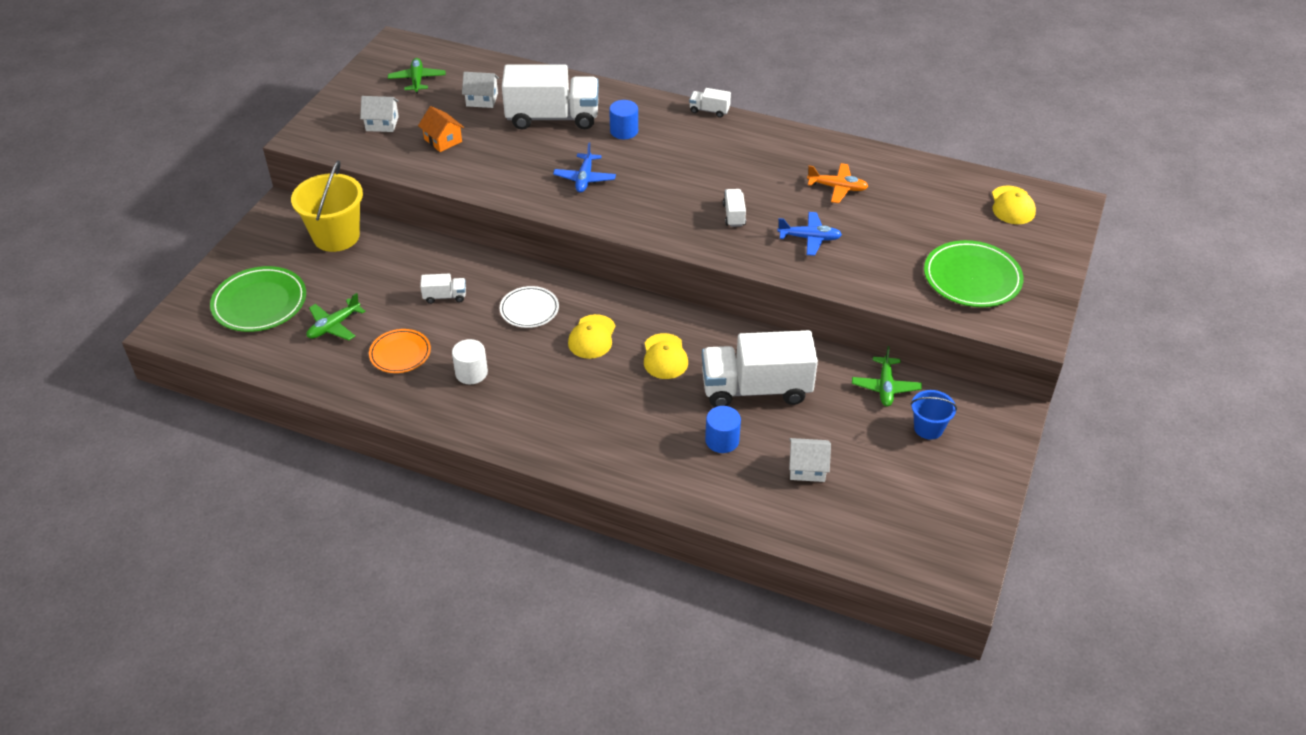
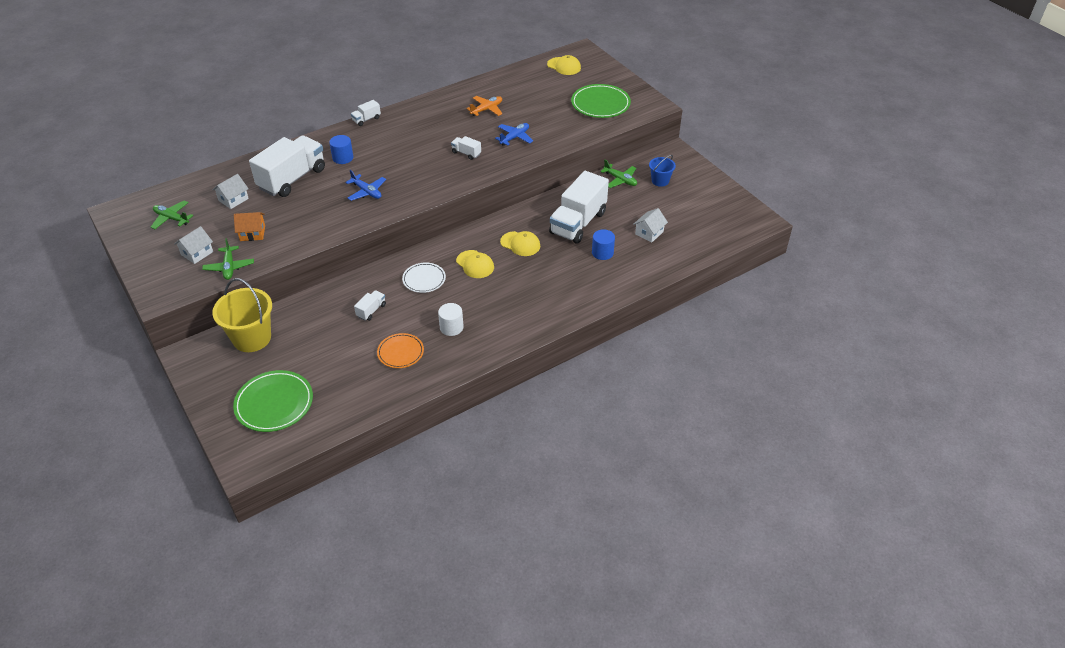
camera: 55 degrees left, 0 degrees up
(334, 326) = (340, 374): green plane -> green plane (229, 267)

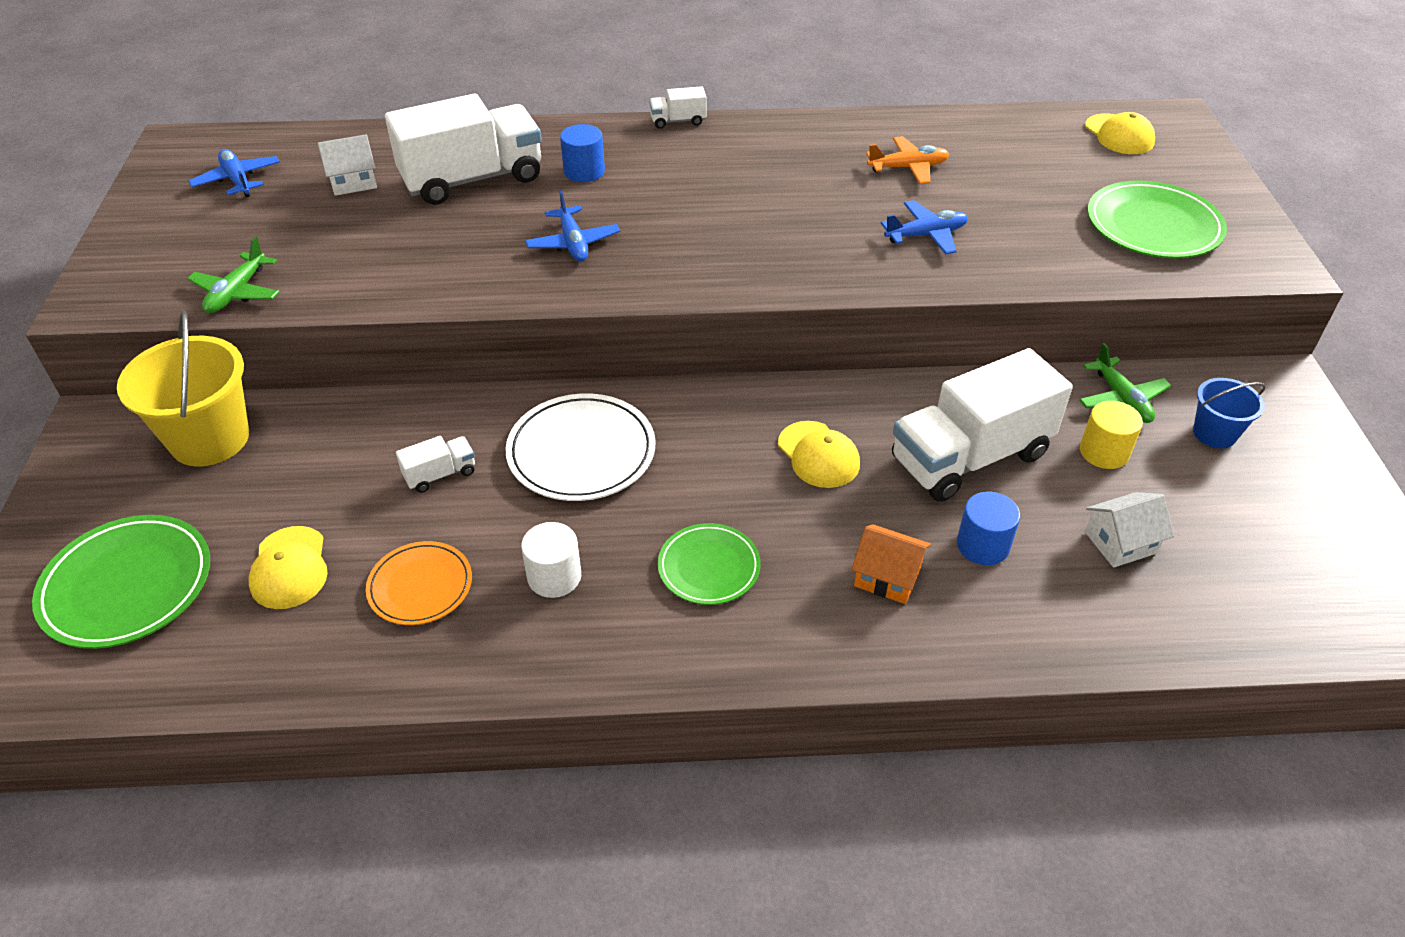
camera: 30 degrees right, 0 degrees up
(171, 218) = (238, 180): green plane -> blue plane
(197, 253) = (215, 250): white house -> none
(252, 233) = (327, 248): orange house -> orange house (887, 577)
(424, 279) = (581, 452): white plate -> white plate, size x1.59
(466, 153) = (809, 234): white truck -> none
(475, 264) = (698, 461): yellow cap -> yellow cap (289, 568)
(508, 300) = (709, 567): none -> green plate
(625, 202) = (1104, 452): none -> yellow cylinder

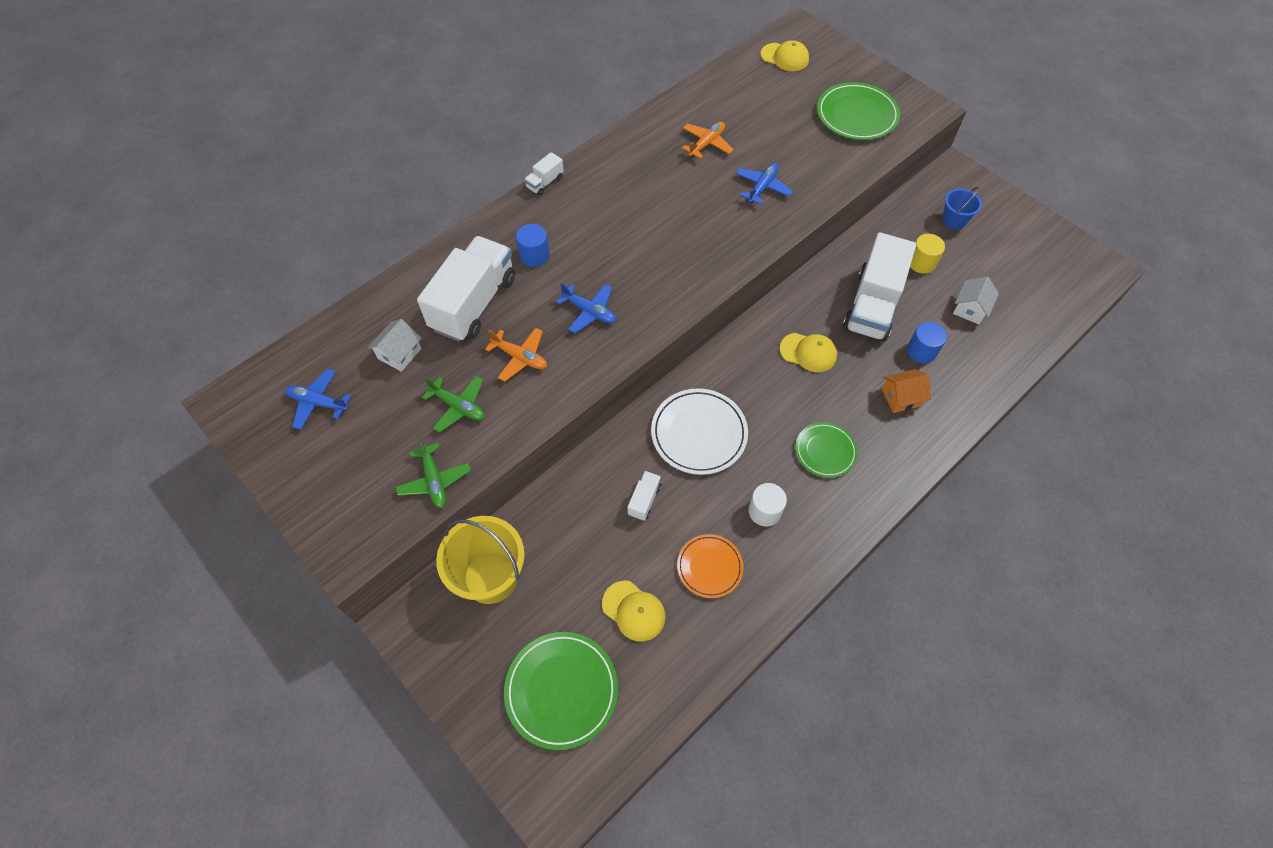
camera: 40 degrees left, 15 degrees up
(452, 243) = (520, 357): none -> orange plane
(1121, 399) = (902, 226): green plane -> green plane (458, 406)

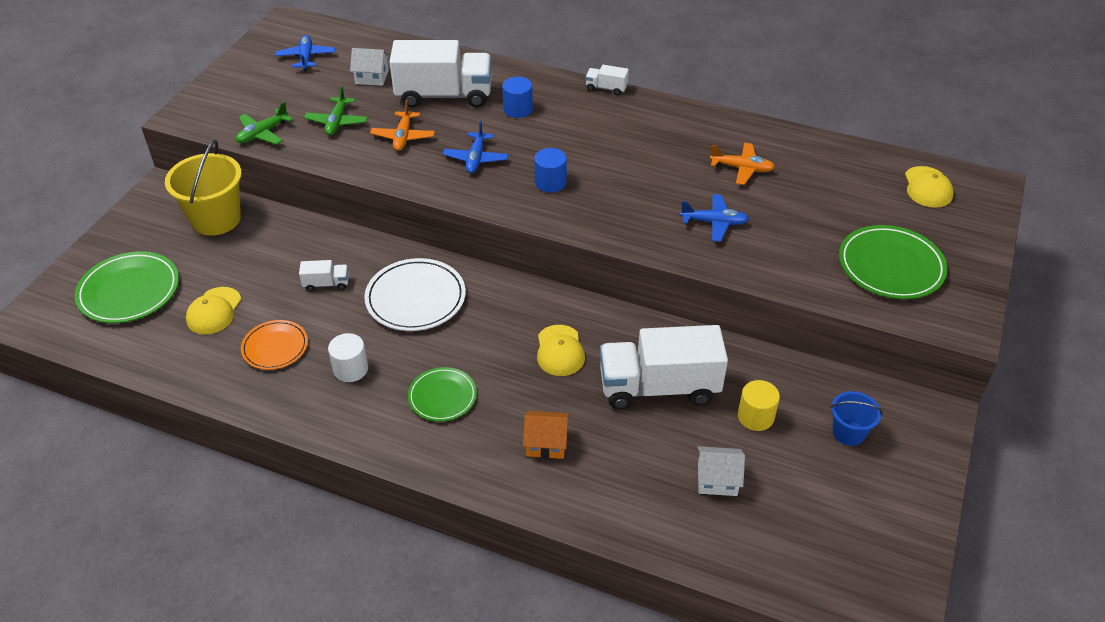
camera: 65 degrees right, 15 degrees down
(901, 397) = (546, 443): orange house -> orange house turned 45 degrees counterclockwise
(921, 351) = (622, 447): blue cylinder -> blue cylinder (550, 182)

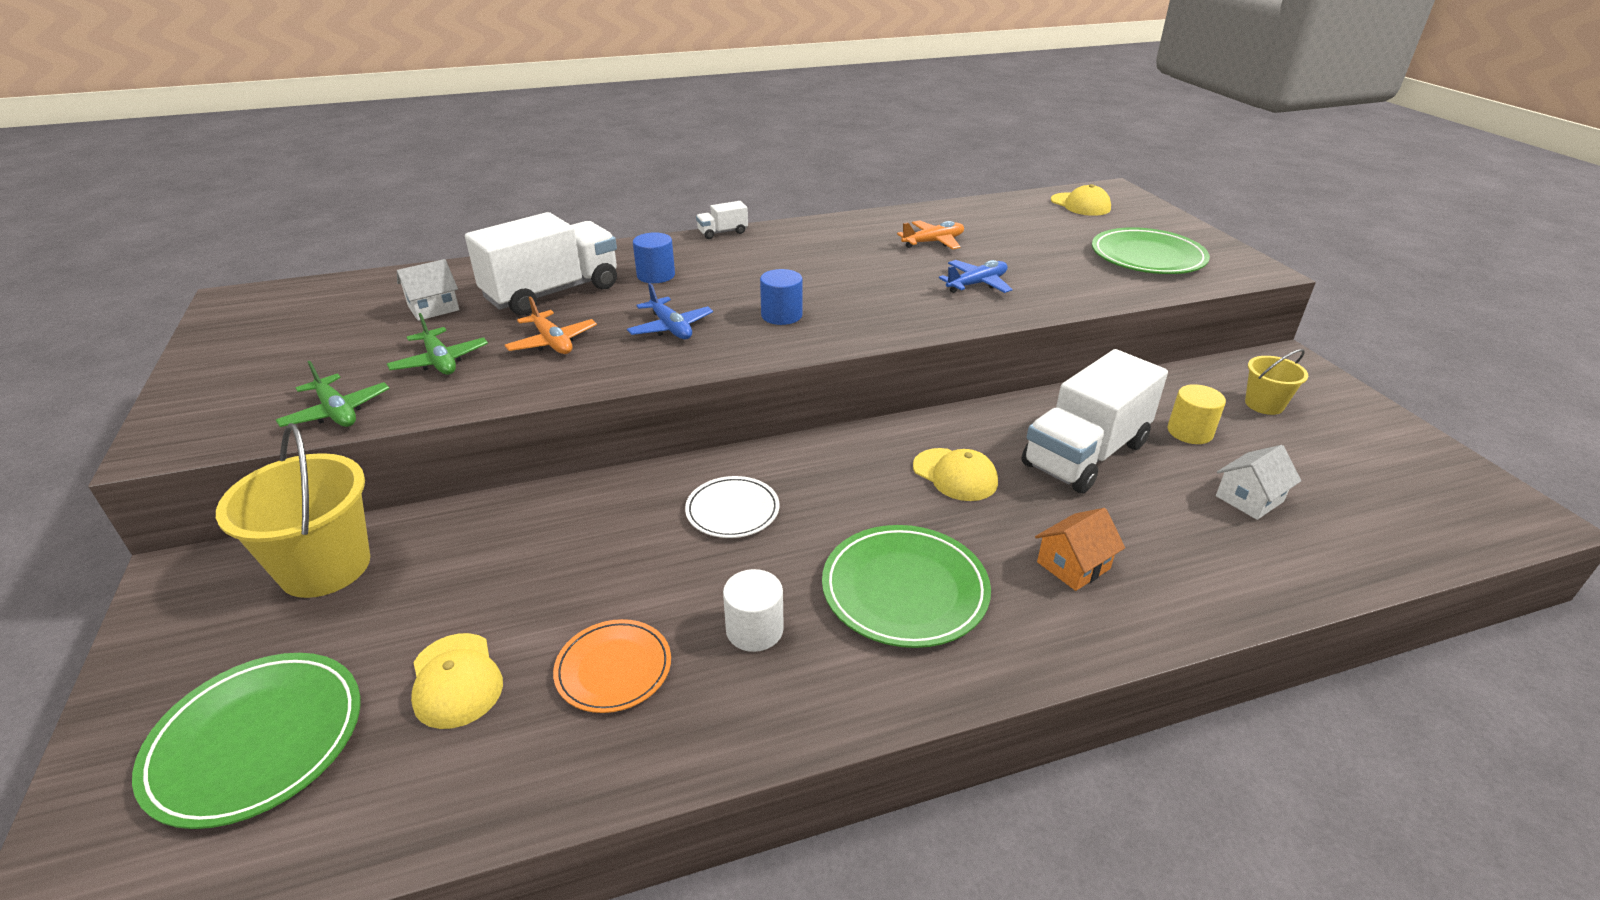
camera: 40 degrees left, 10 degrees down
(262, 133) = (337, 412): green plane -> green plane turned 45 degrees counterclockwise
(306, 57) = (310, 321): blue plane -> none
(326, 284) = (595, 556): white truck -> none
(415, 298) = (732, 510): white plate -> white plate, size x0.63
(442, 396) = (904, 590): green plate -> green plate, size x1.59
(848, 432) = (1264, 404): blue bucket -> yellow bucket

